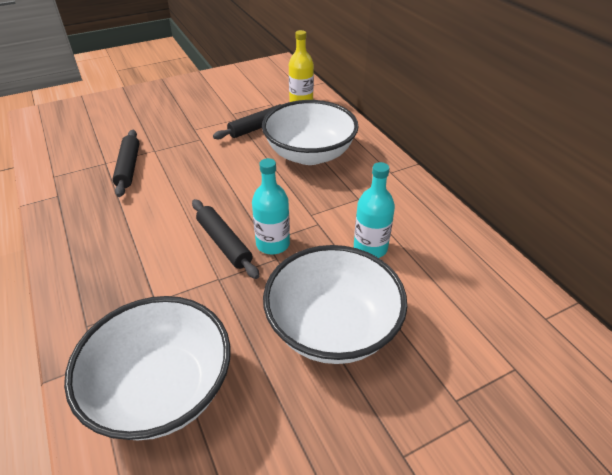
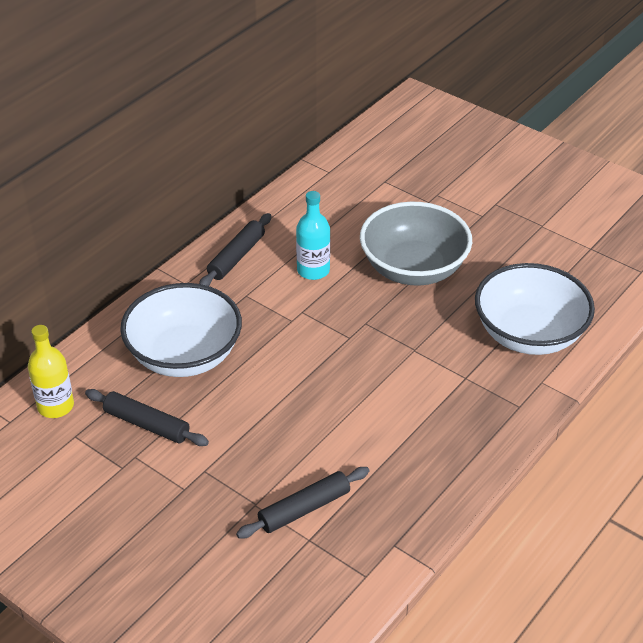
camera: 115 degrees left, 0 degrees up
(224, 243) = (370, 365): black rolling pin -> black rolling pin (236, 257)
(273, 244) = (349, 332): turquoise bottle -> none
(332, 327) = (413, 268): white bowl -> grey bowl

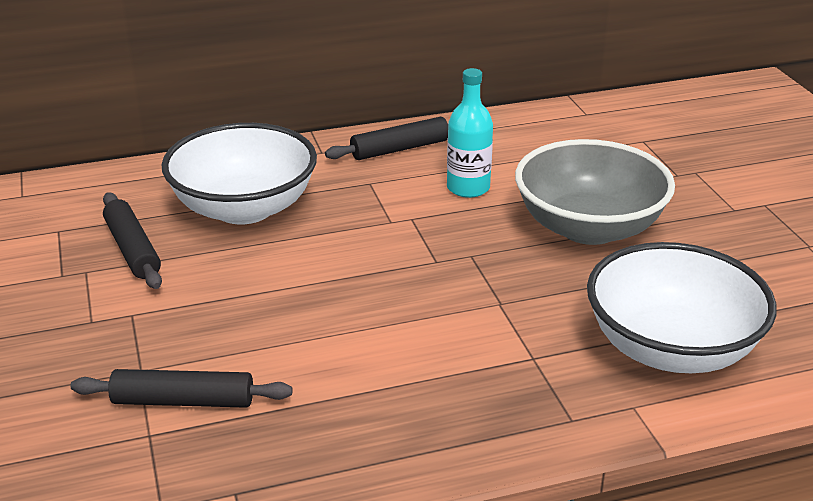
camera: 35 degrees right, 10 degrees down
(55, 406) = (75, 200): yellow bottle -> none

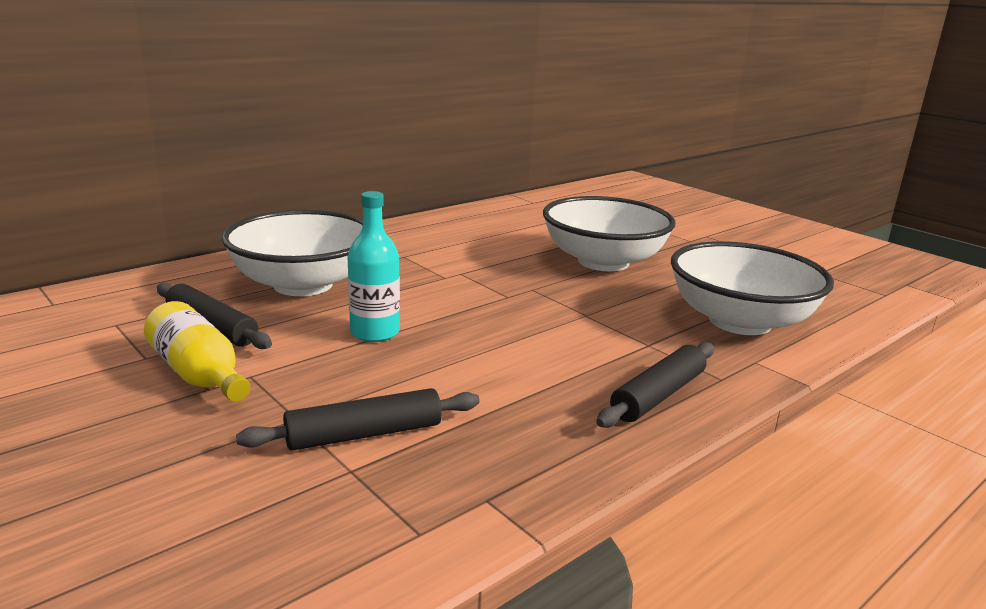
camera: 25 degrees left, 10 degrees down
(92, 304) = (199, 374): none -> yellow bottle
(400, 149) = (409, 234): black rolling pin -> black rolling pin (658, 395)
(468, 188) = (488, 250): turquoise bottle -> turquoise bottle (375, 332)
(589, 227) = (603, 262): grey bowl -> white bowl

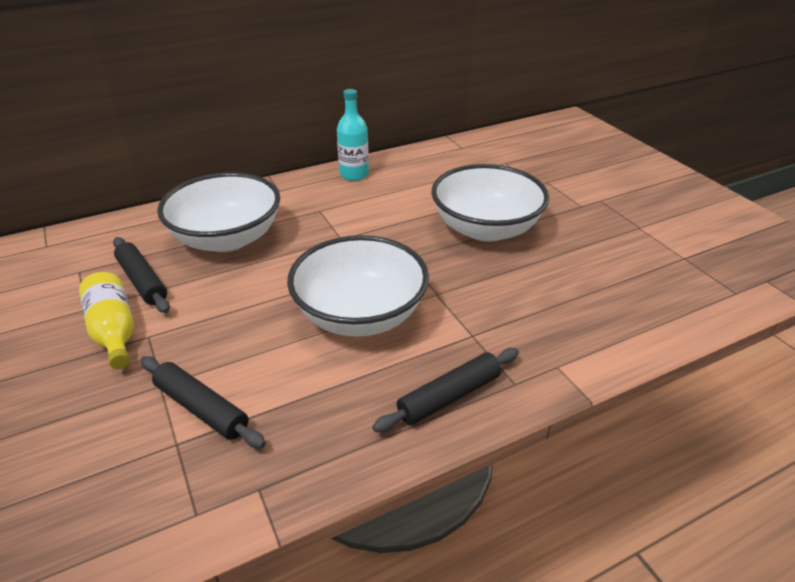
camera: 15 degrees right, 15 degrees up
(364, 434) = (201, 408): black rolling pin -> black rolling pin turned 45 degrees clockwise
(375, 332) = (257, 298): turquoise bottle -> turquoise bottle (354, 174)
(740, 321) = (570, 315): white bowl -> white bowl (360, 315)

